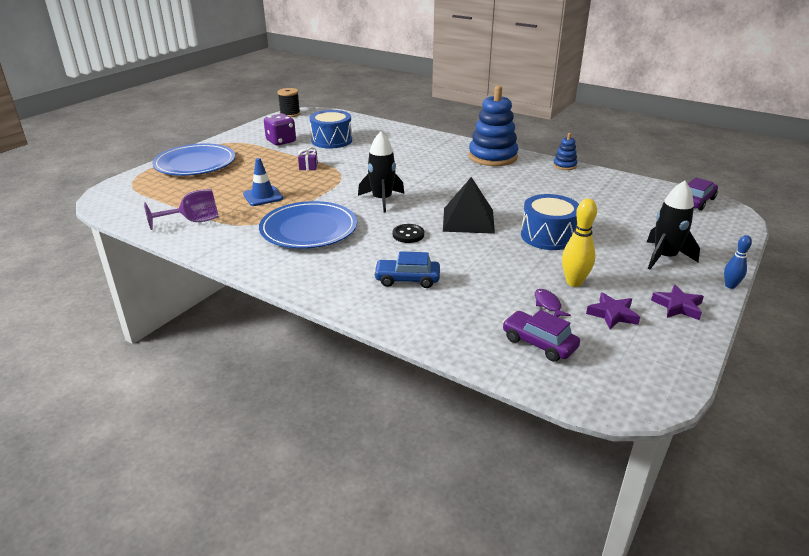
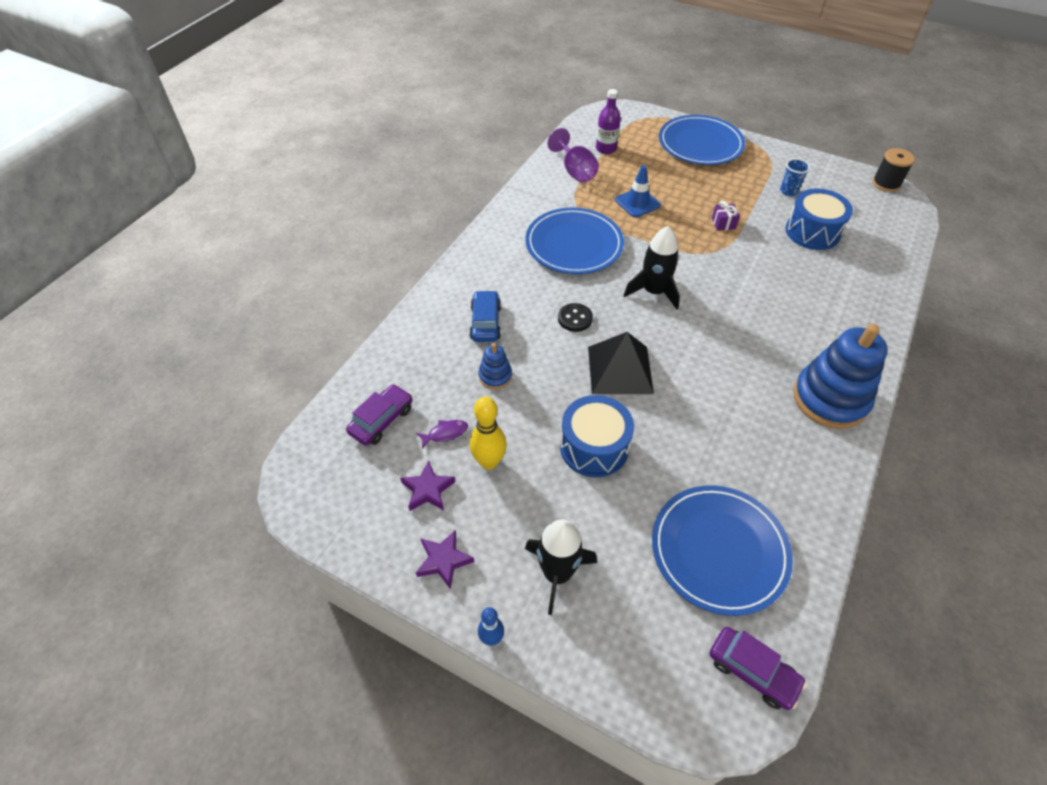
camera: 85 degrees right, 20 degrees up
(168, 204) = (606, 149): none -> purple bottle
(281, 141) = (788, 191): purple dice -> blue cup
(564, 165) = (834, 491): blue stacking toy -> blue stacking toy (495, 376)
(620, 201) = (719, 550): none -> blue plate

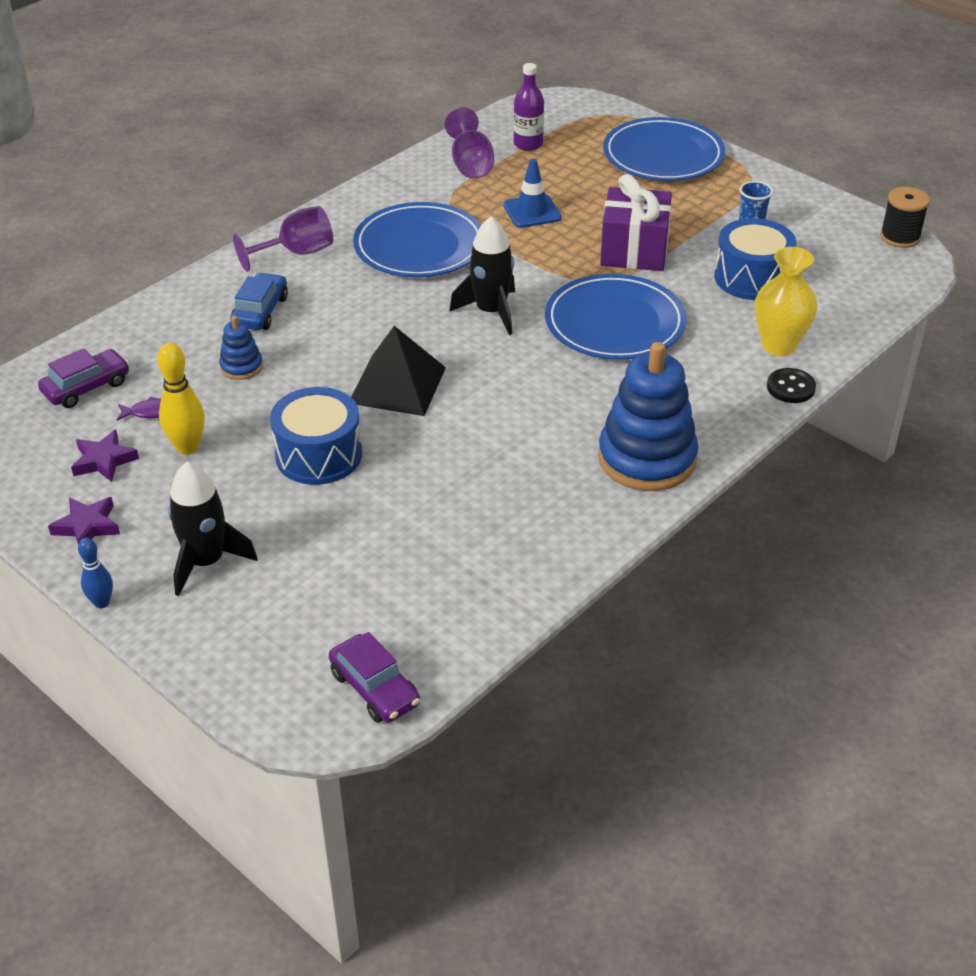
camera: 15 degrees right, 10 degrees down
(487, 266) = (296, 253): none -> purple goblet
(575, 318) = (373, 324): black button -> black button (790, 387)
(719, 550) = (407, 577): blue plate -> blue plate (614, 323)
(723, 223) = (634, 251): purple gift -> purple gift, size x2.31
(861, 284) = (779, 345): none -> yellow vase

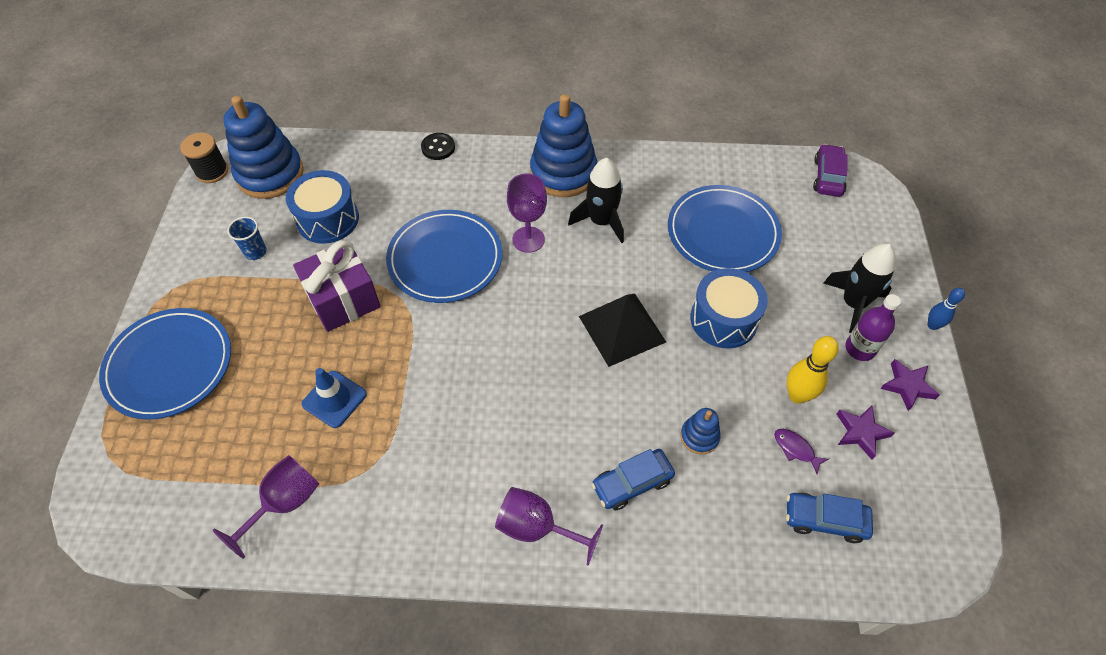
camera: 130 degrees left, 15 degrees up
(86, 387) = (824, 520): purple car -> blue car
(419, 246) = (449, 442): blue plate -> blue plate (722, 232)
(491, 312) = (494, 333): black rocket -> black rocket (601, 221)
(528, 144) = (212, 482): purple bottle -> purple bottle (860, 349)
(577, 384) = (528, 239): none -> purple goblet
(779, 345) = (398, 171): yellow vase -> none
(860, 267) = (270, 174): none -> blue stacking toy

